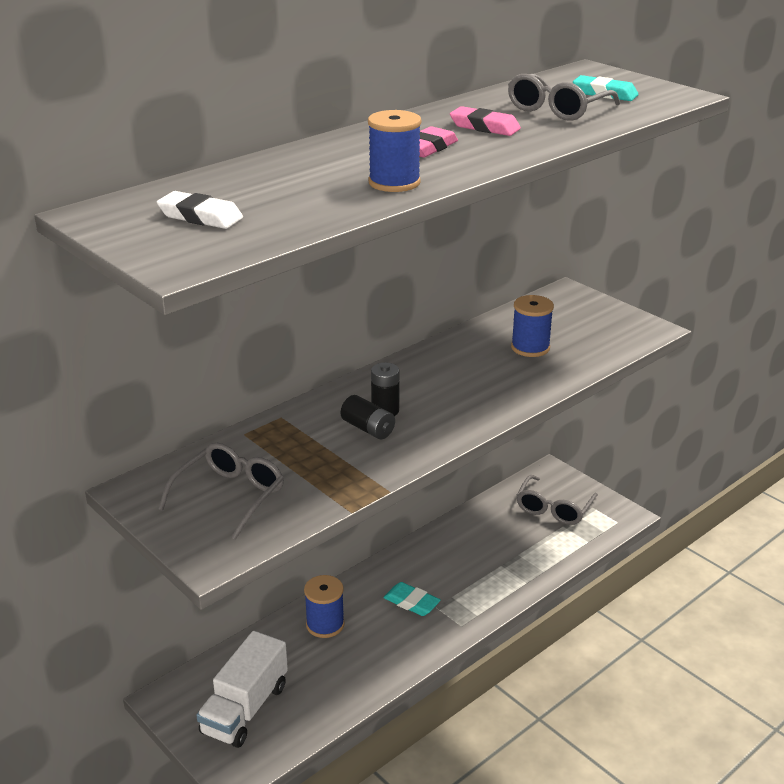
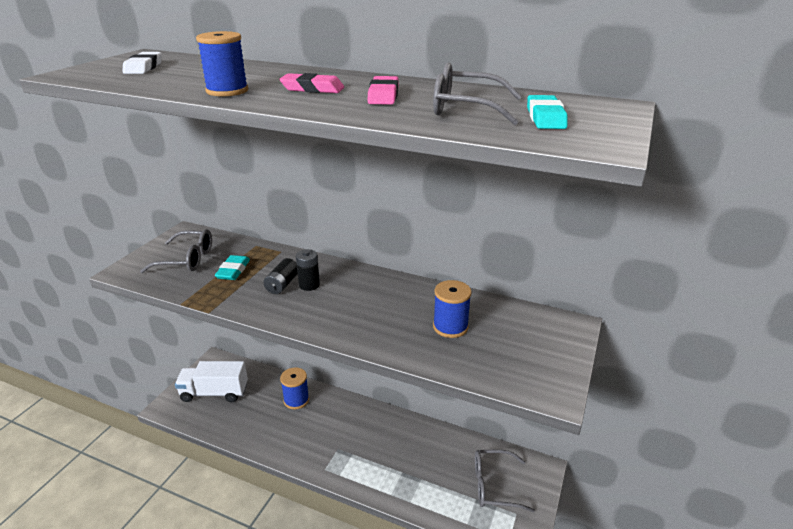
camera: 65 degrees right, 0 degrees up
(411, 602) = (336, 434): turquoise eraser -> turquoise eraser (233, 271)

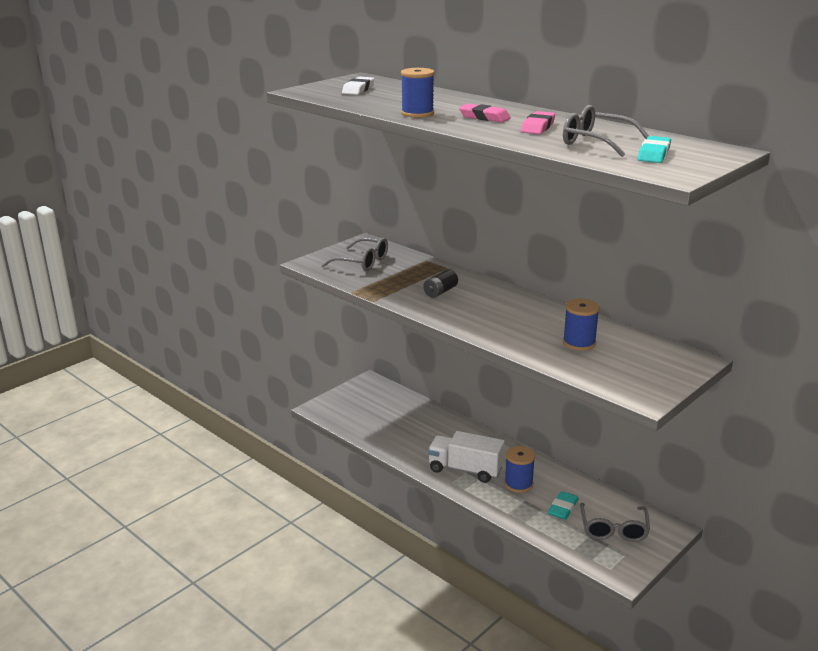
camera: 20 degrees right, 5 degrees down
(214, 393) = (364, 406): white truck -> white truck (465, 469)
(233, 271) = (400, 276): turquoise eraser -> turquoise eraser (563, 508)
(296, 400) = (440, 426): blue spool -> blue spool (518, 484)
(309, 285) = (464, 295): black battery -> none
(494, 486) = (613, 529): grey glasses -> grey glasses turned 105 degrees counterclockwise

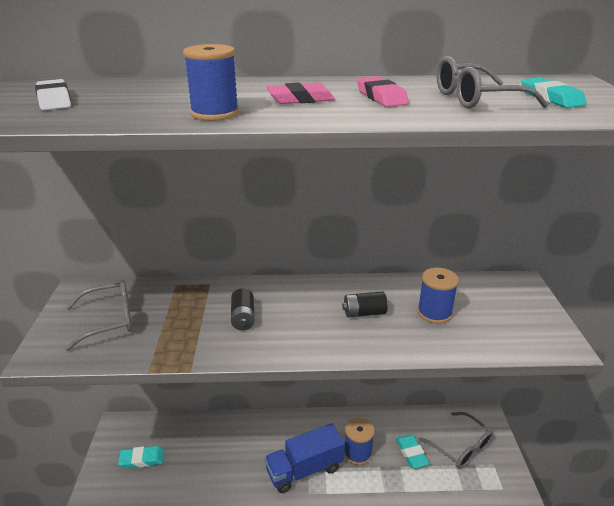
camera: 45 degrees left, 5 degrees up
(365, 406) = (142, 459): none -> turquoise eraser
(465, 469) = (304, 469): white truck -> blue truck
(525, 322) = (364, 313): none -> black battery

